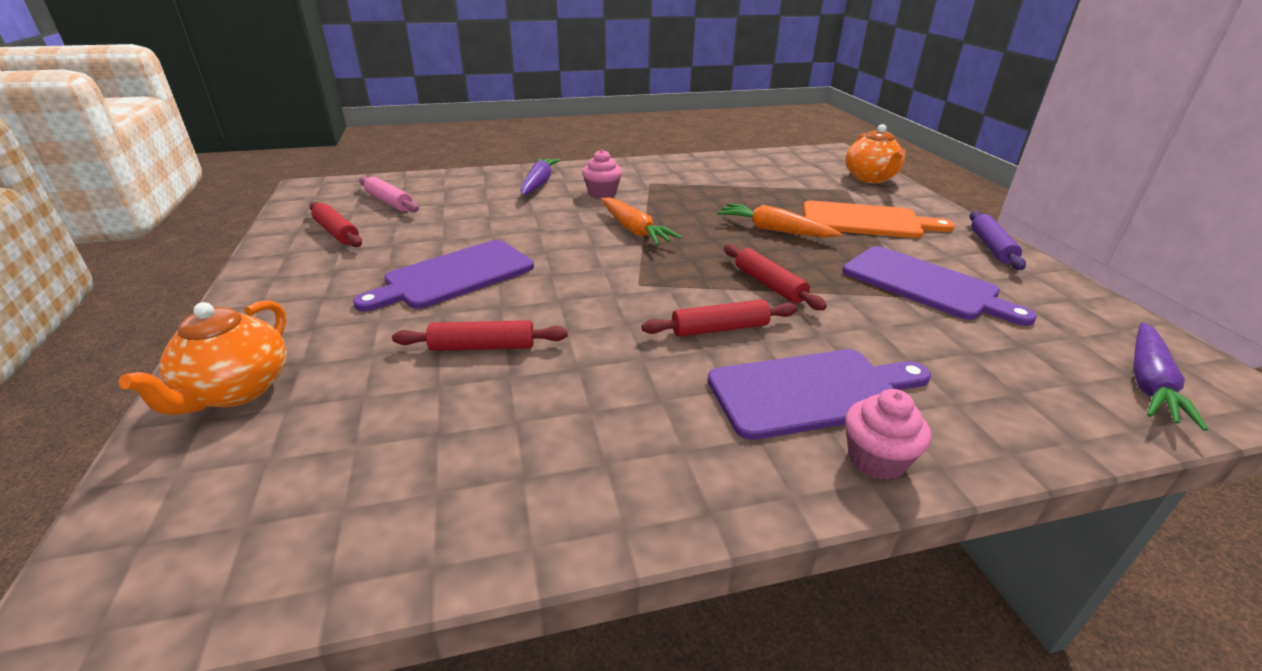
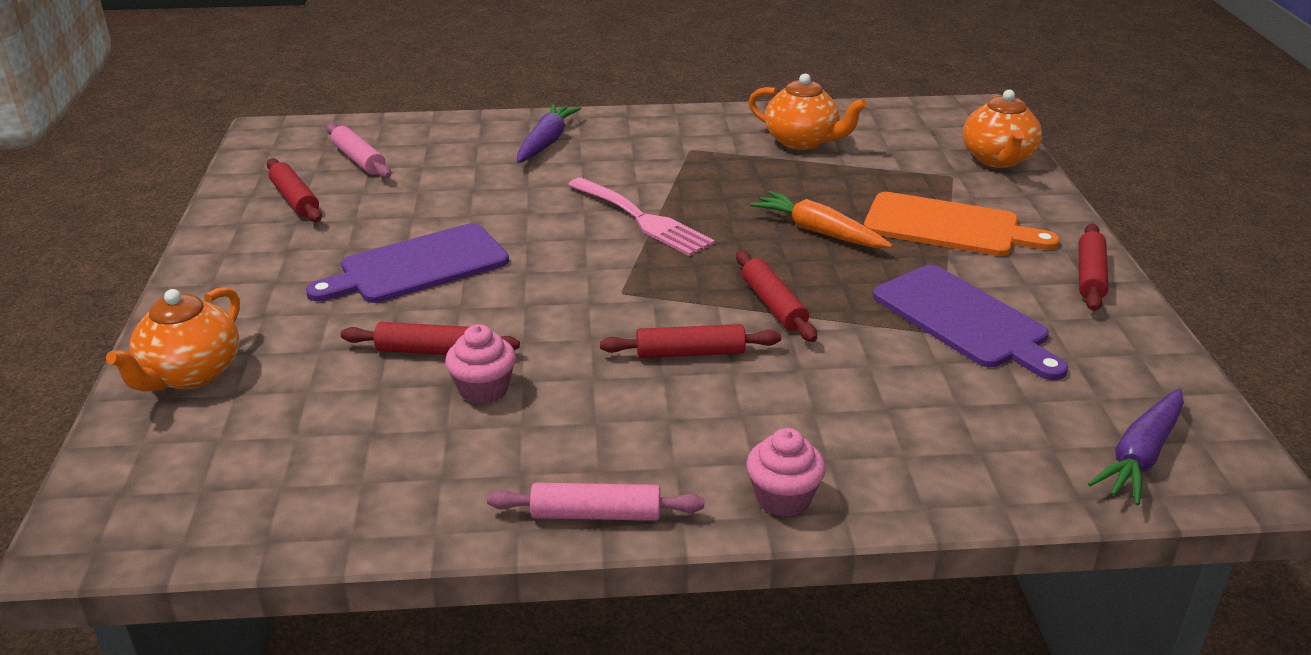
camera: 10 degrees right, 0 degrees up
(602, 193) = (622, 162): pink cupcake -> pink cupcake (483, 389)
(634, 230) = (643, 219): orange carrot -> pink fork
(701, 501) = (596, 514): none -> pink rolling pin
(729, 174) = (802, 141): none -> orange teapot
(812, 392) = (756, 429): purple cutting board -> none
(991, 247) = (1089, 276): purple rolling pin -> red rolling pin

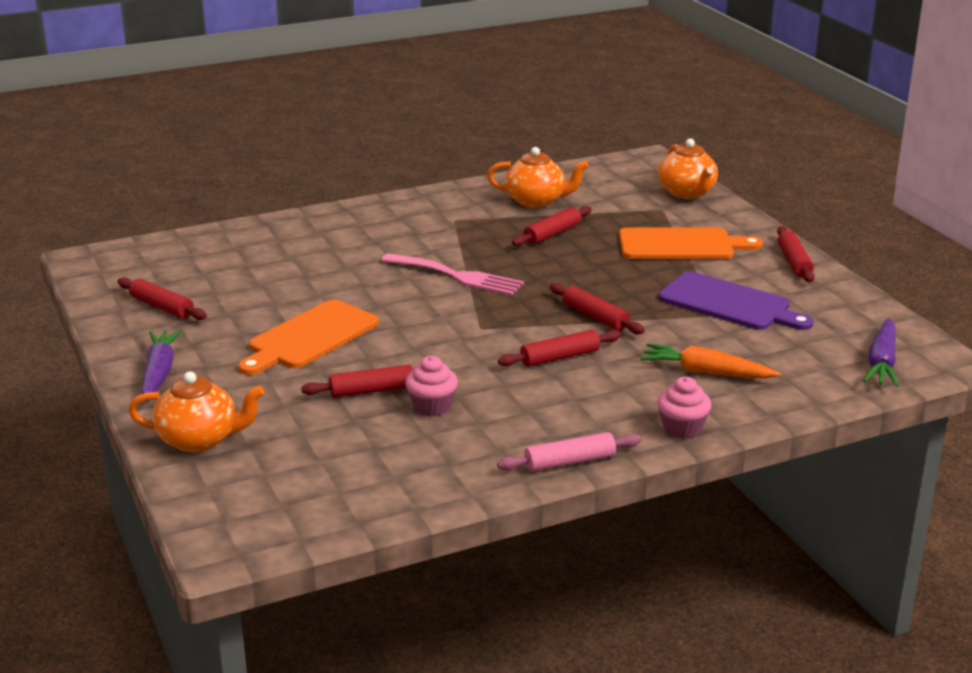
camera: 20 degrees left, 5 degrees down
(190, 374) = (200, 440): orange teapot -> orange teapot turned 90 degrees counterclockwise
(359, 159) = (188, 269): pink rolling pin -> none
(417, 266) = (310, 337): purple cutting board -> orange cutting board
(546, 142) = (335, 232): purple carrot -> purple carrot (159, 373)
(793, 185) = (552, 234): none -> red rolling pin
(819, 232) = (593, 263): orange carrot -> orange carrot (706, 372)

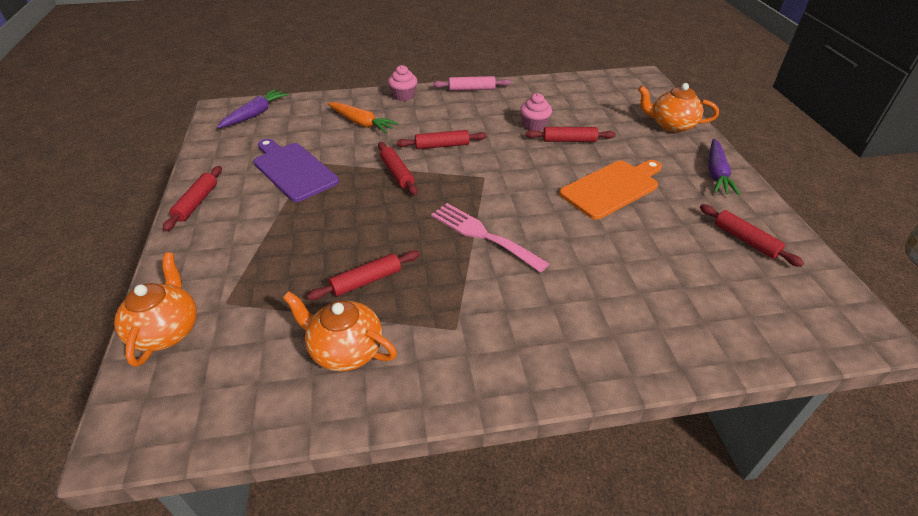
camera: 165 degrees left, 15 degrees up
(681, 245) = (263, 240): orange cutting board -> none

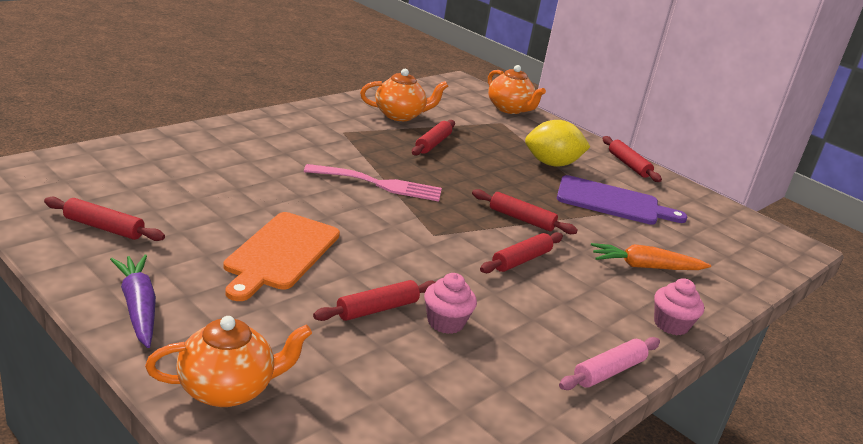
camera: 140 degrees right, 15 degrees down
(255, 114) = (758, 248): purple carrot -> none
(275, 222) = (551, 164): none -> yellow lemon

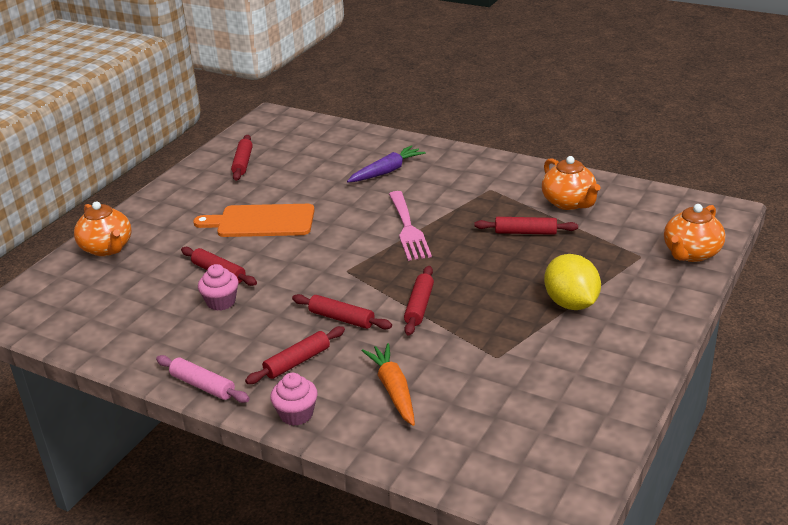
camera: 80 degrees right, 5 degrees up
(138, 307) = (167, 201): purple carrot -> purple carrot (386, 171)
(612, 202) = (521, 354): purple cutting board -> none
(628, 165) = (643, 355): red rolling pin -> red rolling pin (297, 362)

